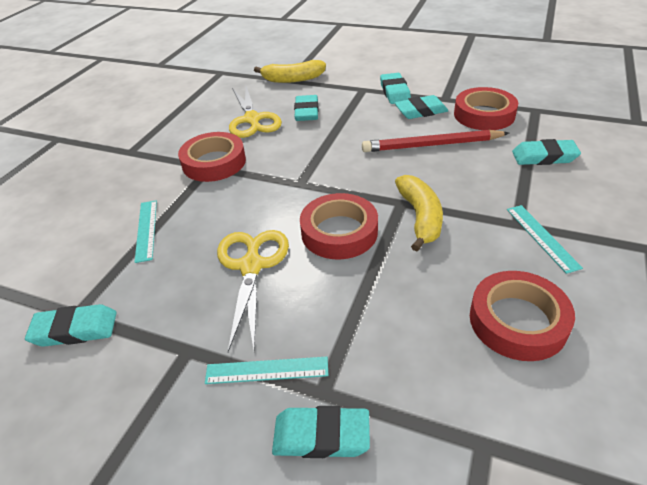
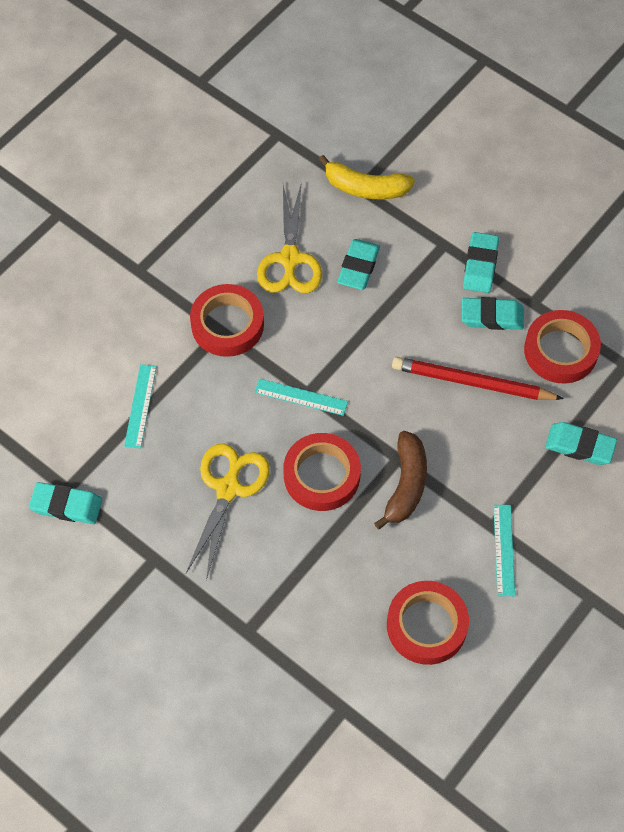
camera: 15 degrees right, 20 degrees up
(267, 370) = (212, 599): turquoise ruler -> turquoise ruler (301, 397)
(321, 436) = (235, 664): turquoise eraser -> none
(420, 217) = (406, 485): yellow banana -> brown banana

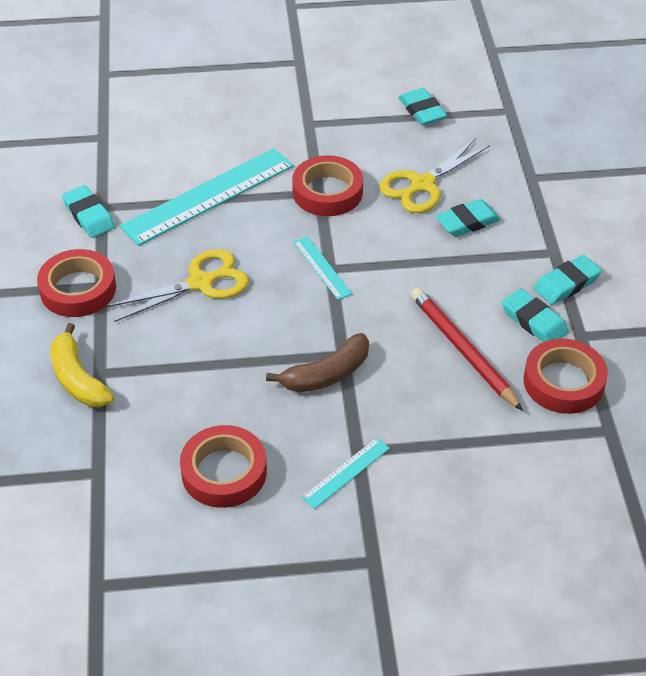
camera: 45 degrees right, 15 degrees down
(140, 406) = (208, 196): turquoise ruler -> turquoise ruler, size x2.15
(321, 475) = (274, 323): red tape -> red tape (78, 289)
(365, 188) = (535, 180): yellow banana -> yellow banana (78, 379)
(579, 446) = (498, 454): turquoise eraser -> turquoise eraser (422, 110)

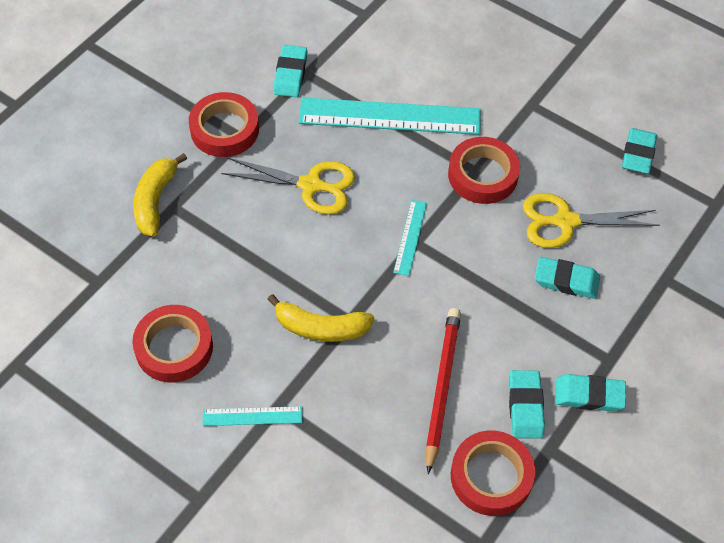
camera: 40 degrees right, 10 degrees up
(326, 374) = (321, 328): brown banana -> yellow banana

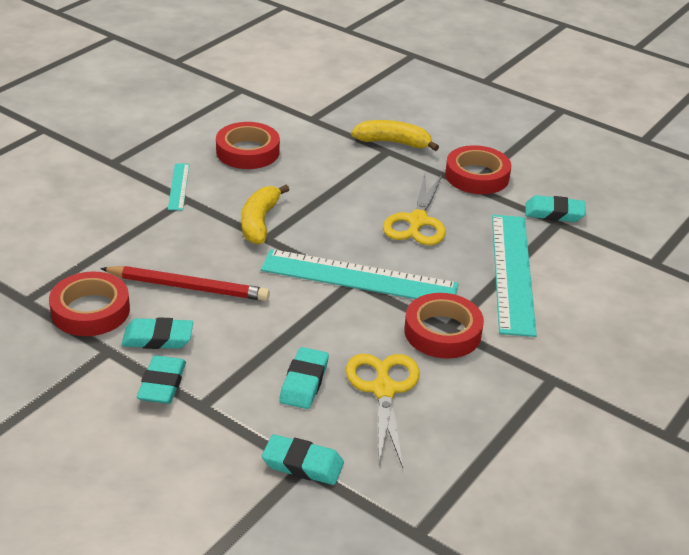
camera: 90 degrees right, 20 degrees down
(410, 237) = (359, 278): turquoise ruler -> turquoise ruler, size x2.15
(638, 154) = (491, 466): turquoise eraser -> turquoise eraser (302, 464)

